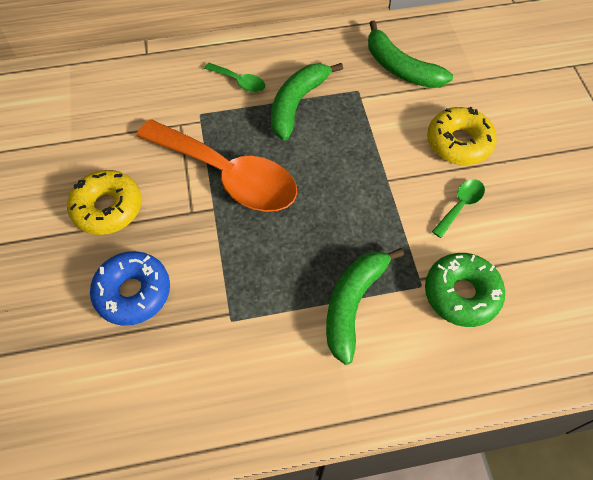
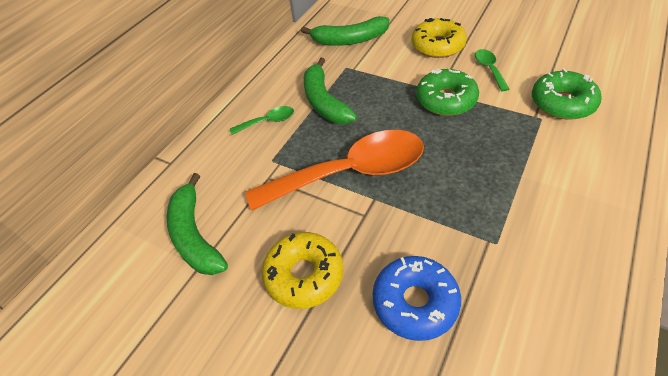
camera: 45 degrees left, 10 degrees down
(353, 304) = (532, 160): green banana -> green banana (195, 235)
(379, 193) = (446, 100): none -> green donut

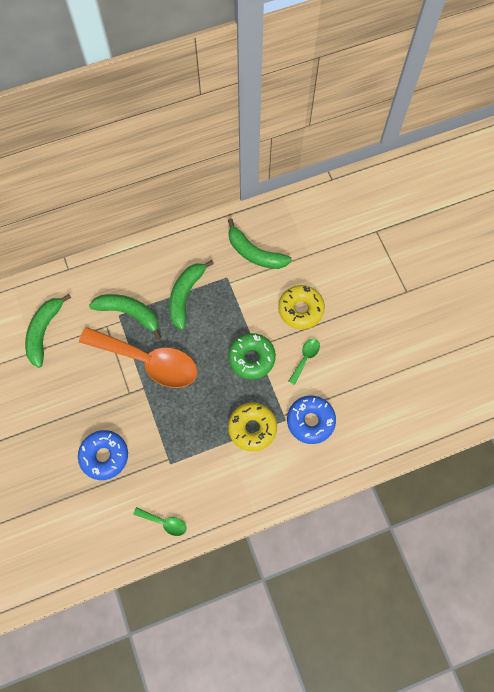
camera: 35 degrees right, 20 degrees up
(268, 121) = (141, 283): green spoon -> green spoon (164, 522)
(282, 151) = (129, 313): none -> green banana
(304, 275) = (72, 399): yellow donut -> yellow donut (252, 428)
(562, 103) = (310, 421): green donut -> blue donut

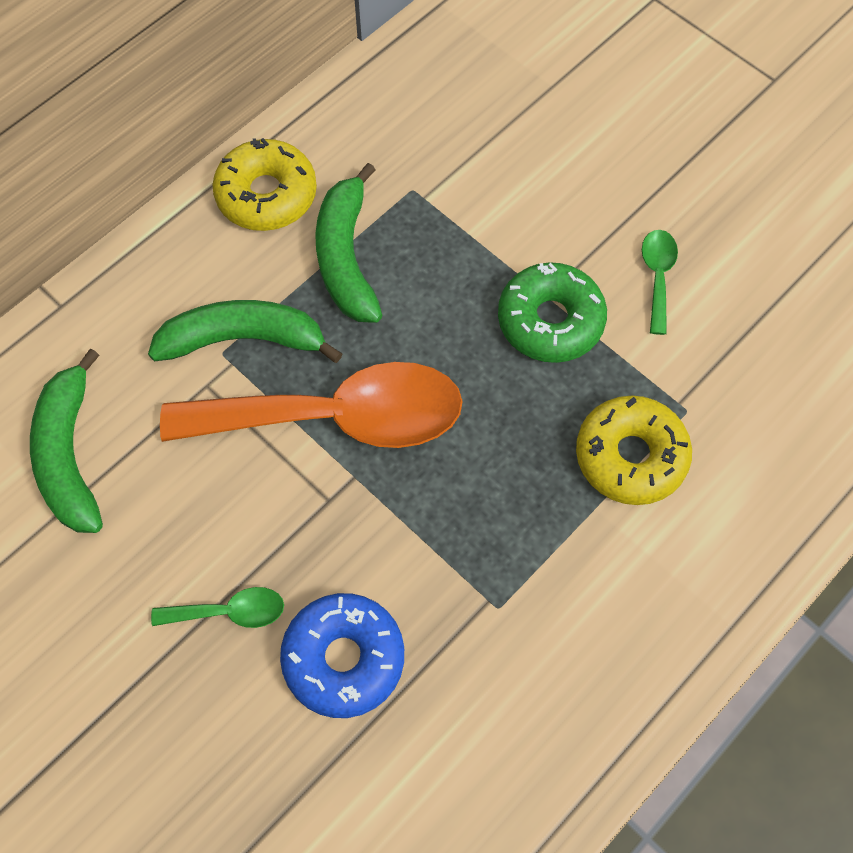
camera: 25 degrees left, 5 degrees down
(164, 522) = (555, 739): green spoon -> green spoon (229, 612)
(254, 253) = (443, 123): green banana -> none
(300, 309) = (594, 190): yellow donut -> yellow donut (266, 195)
(310, 421) = (738, 391): blue donut -> none

